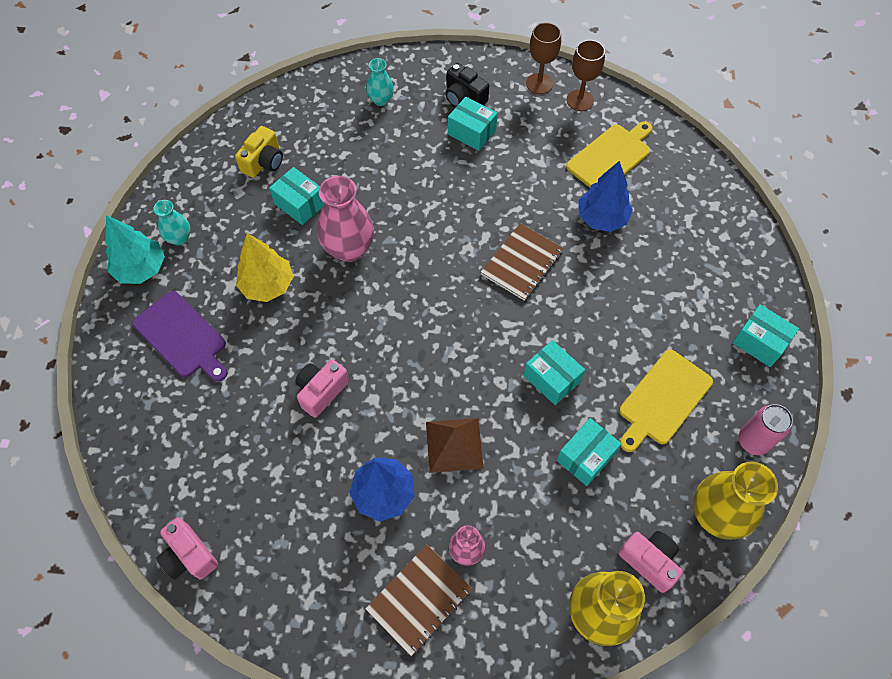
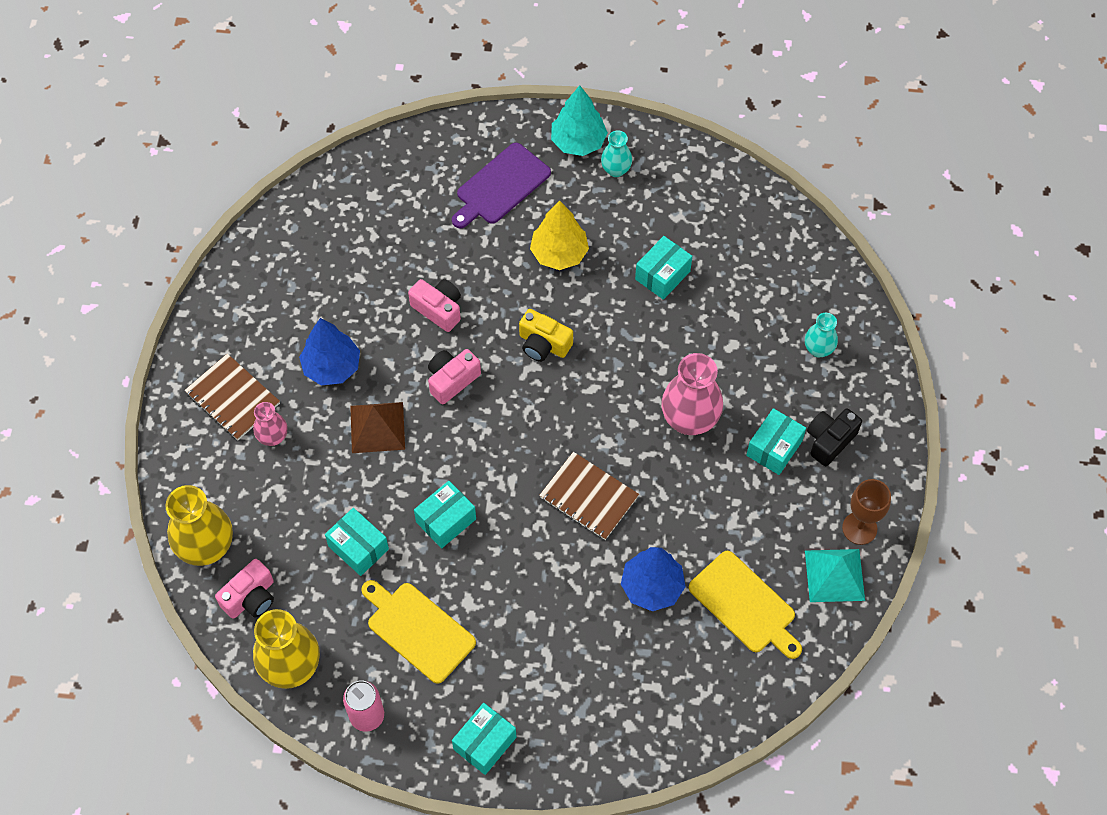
camera: 90 degrees right, 0 degrees up
(189, 555) = (286, 218): pink camera -> pink camera (452, 380)
(263, 162) = (719, 236): yellow camera -> yellow camera (543, 344)
(349, 248) = (605, 325): pink vase -> pink vase (689, 419)
(580, 100) = (834, 575): brown goblet -> turquoise pyramid

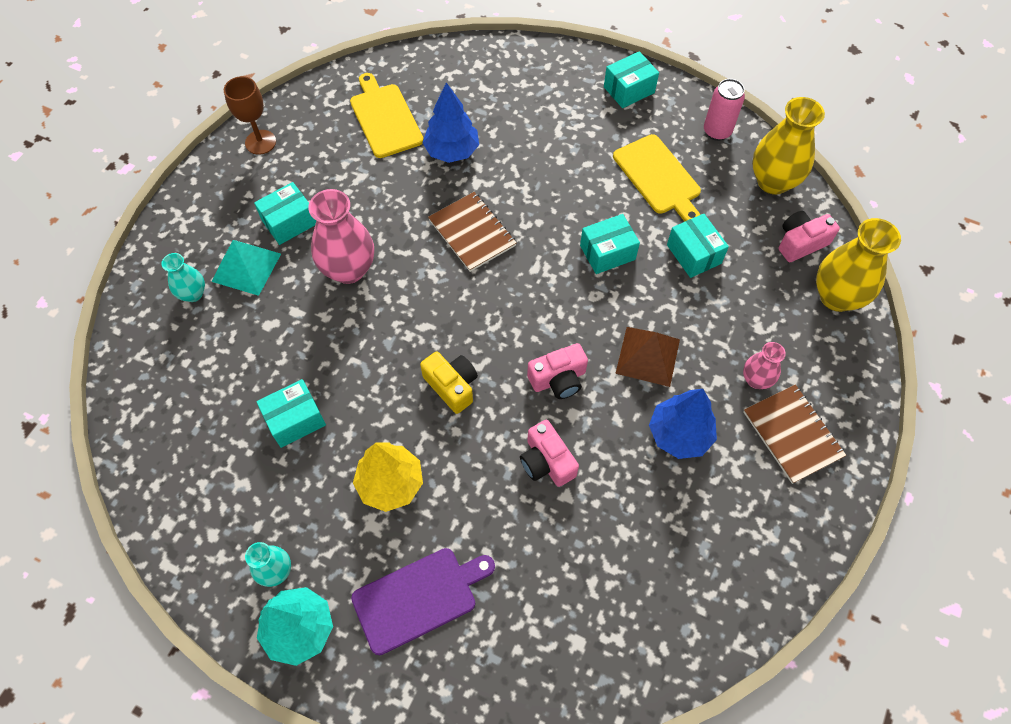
camera: 160 degrees left, 0 degrees up
(829, 440) = (238, 213): black camera -> none
(834, 575) = (302, 117): turquoise pyramid -> turquoise pyramid (246, 267)

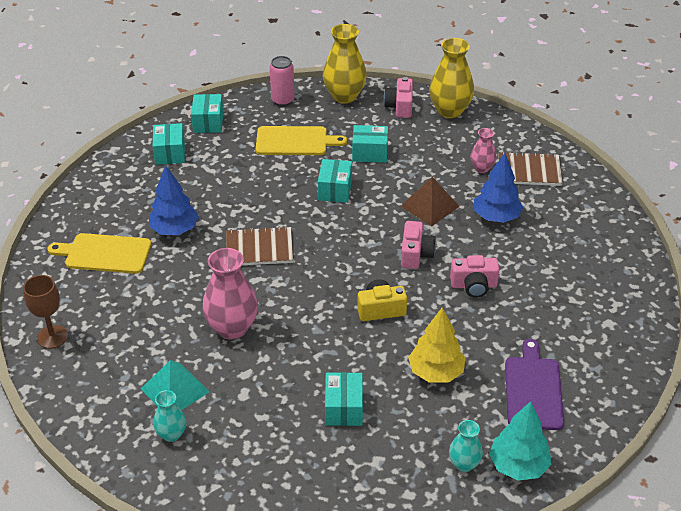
camera: 60 degrees left, 20 degrees down
(289, 222) = (154, 347): turquoise box -> turquoise box (170, 153)

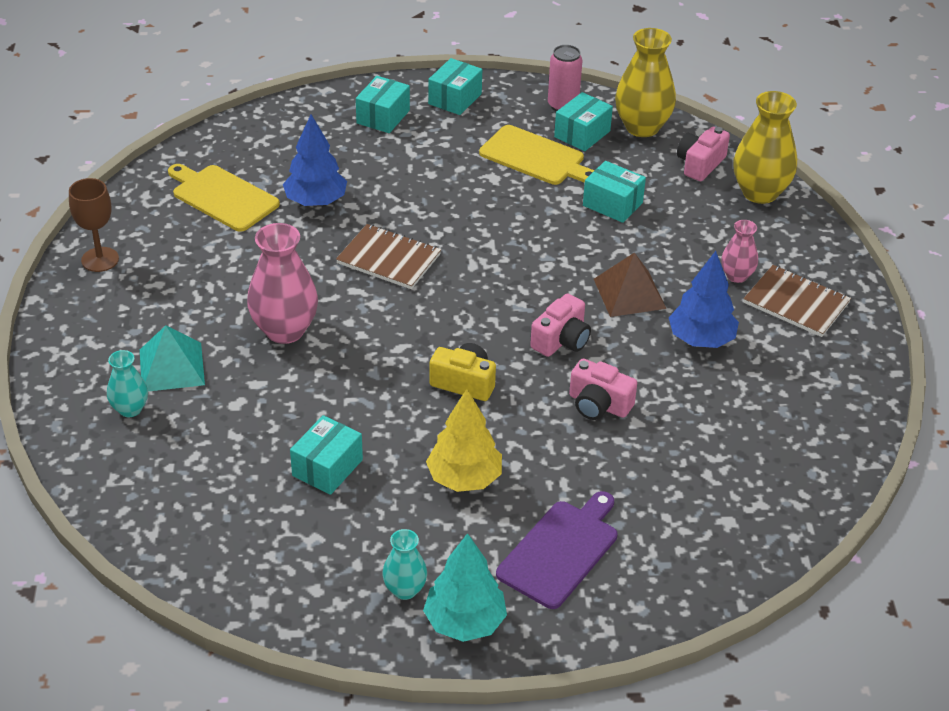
camera: 30 degrees right, 0 degrees up
(335, 190) = (532, 230): turquoise box -> turquoise box (582, 134)

